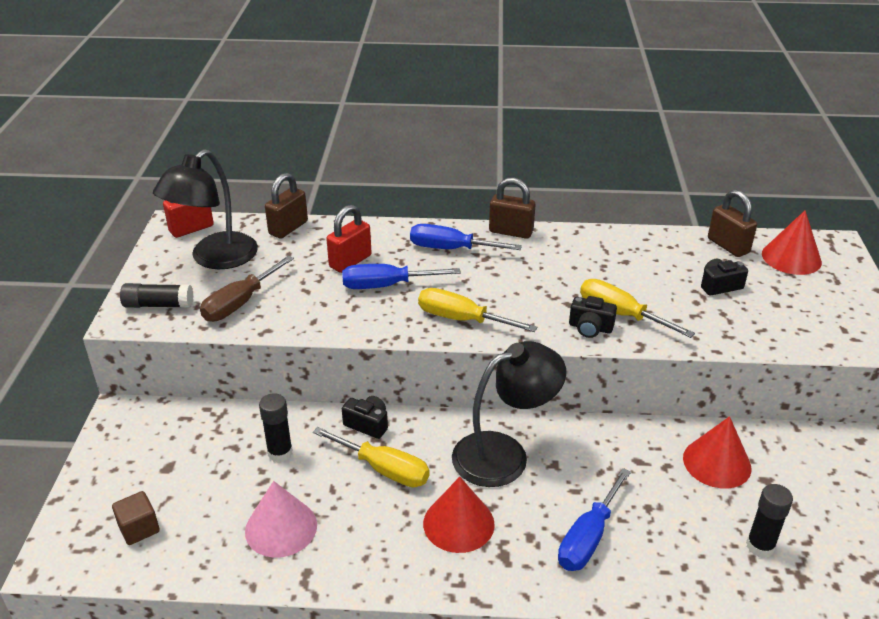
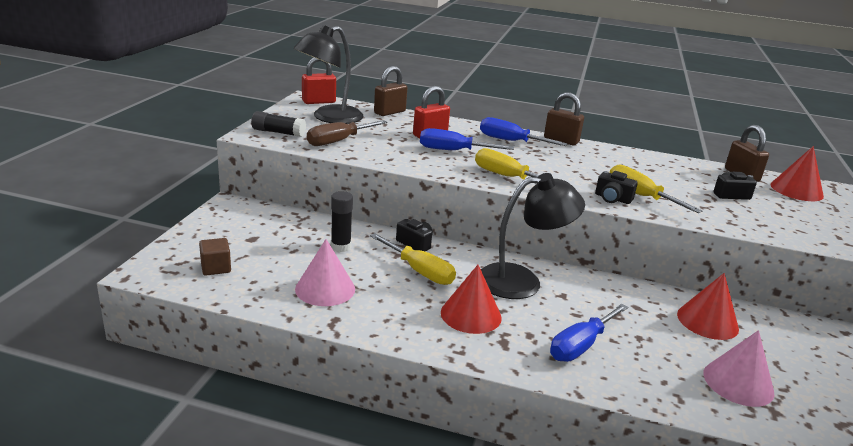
camera: 10 degrees right, 10 degrees down
(760, 546) = (738, 382): black glue stick -> pink cone

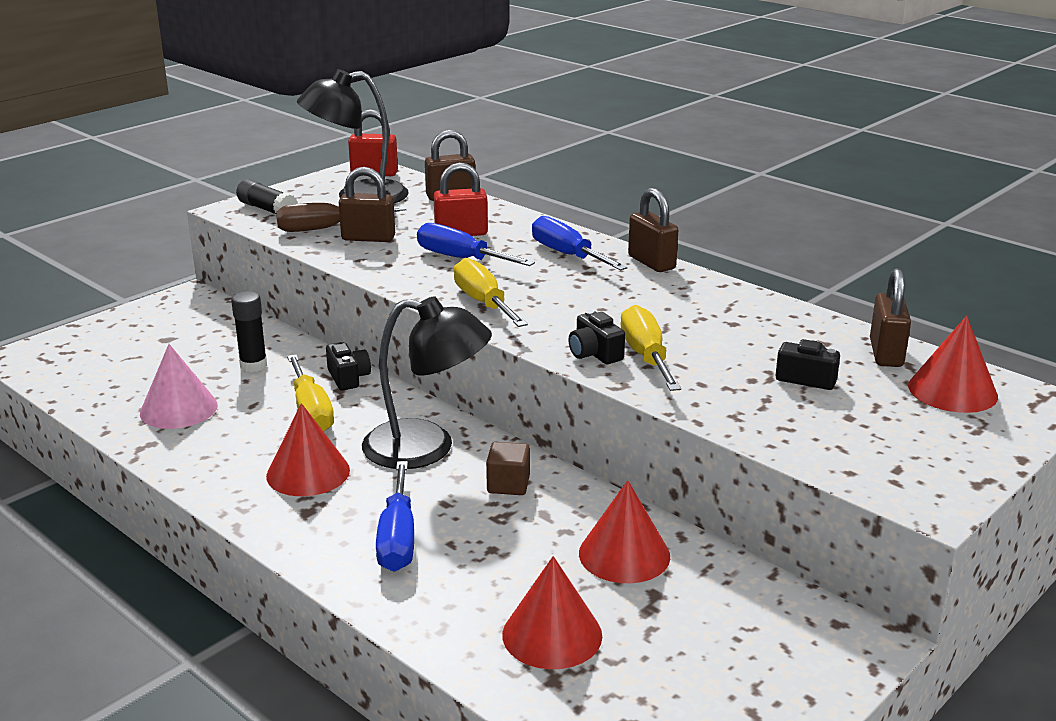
camera: 30 degrees right, 0 degrees up
(216, 268) = (93, 364): brown cube -> brown cube (508, 484)
(376, 144) = (368, 238): none -> brown padlock
(580, 345) = (397, 538): blue screwdriver -> blue screwdriver turned 75 degrees counterclockwise
(738, 382) = (552, 634): pink cone -> red cone

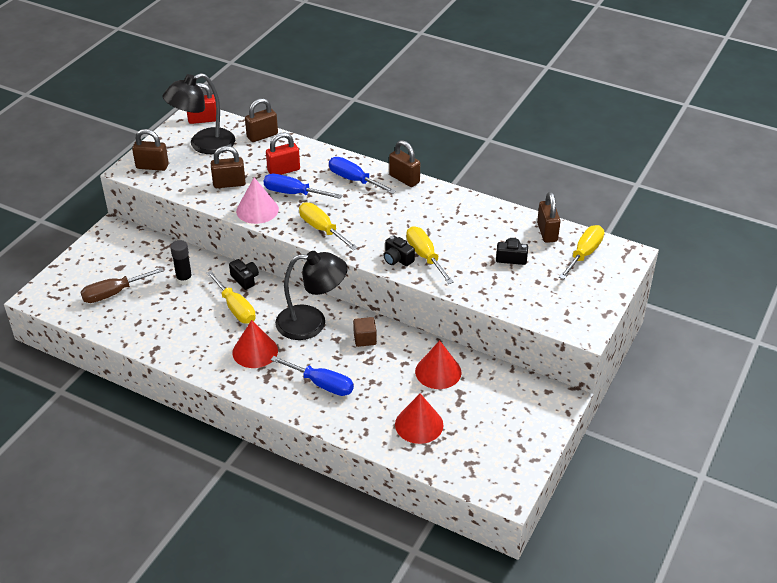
camera: 15 degrees left, 15 degrees up
(178, 409) = (158, 320): pink cone -> pink cone (257, 210)
(267, 209) = (152, 166): black glue stick -> brown padlock
(325, 229) = (198, 179): brown screwdriver -> brown screwdriver (113, 293)
(397, 538) = (322, 384): blue screwdriver -> blue screwdriver turned 45 degrees counterclockwise
(952, 390) = (584, 254): red cone -> yellow screwdriver

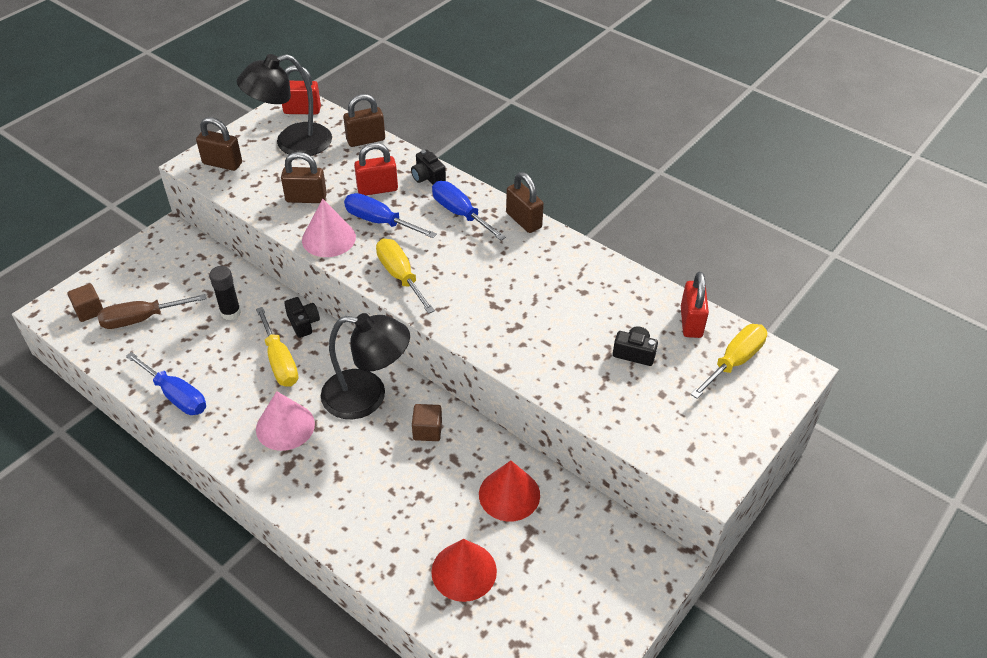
camera: 10 degrees right, 5 degrees up
(68, 293) = (89, 311): none -> brown cube
(255, 351) = (285, 426): red cone -> pink cone
(322, 384) = (354, 488): blue screwdriver -> blue screwdriver (176, 396)
(397, 259) = (484, 333): black camera -> black camera (428, 177)
(425, 256) = (521, 334): yellow screwdriver -> none
(547, 232) = (691, 322): brown padlock -> red padlock

